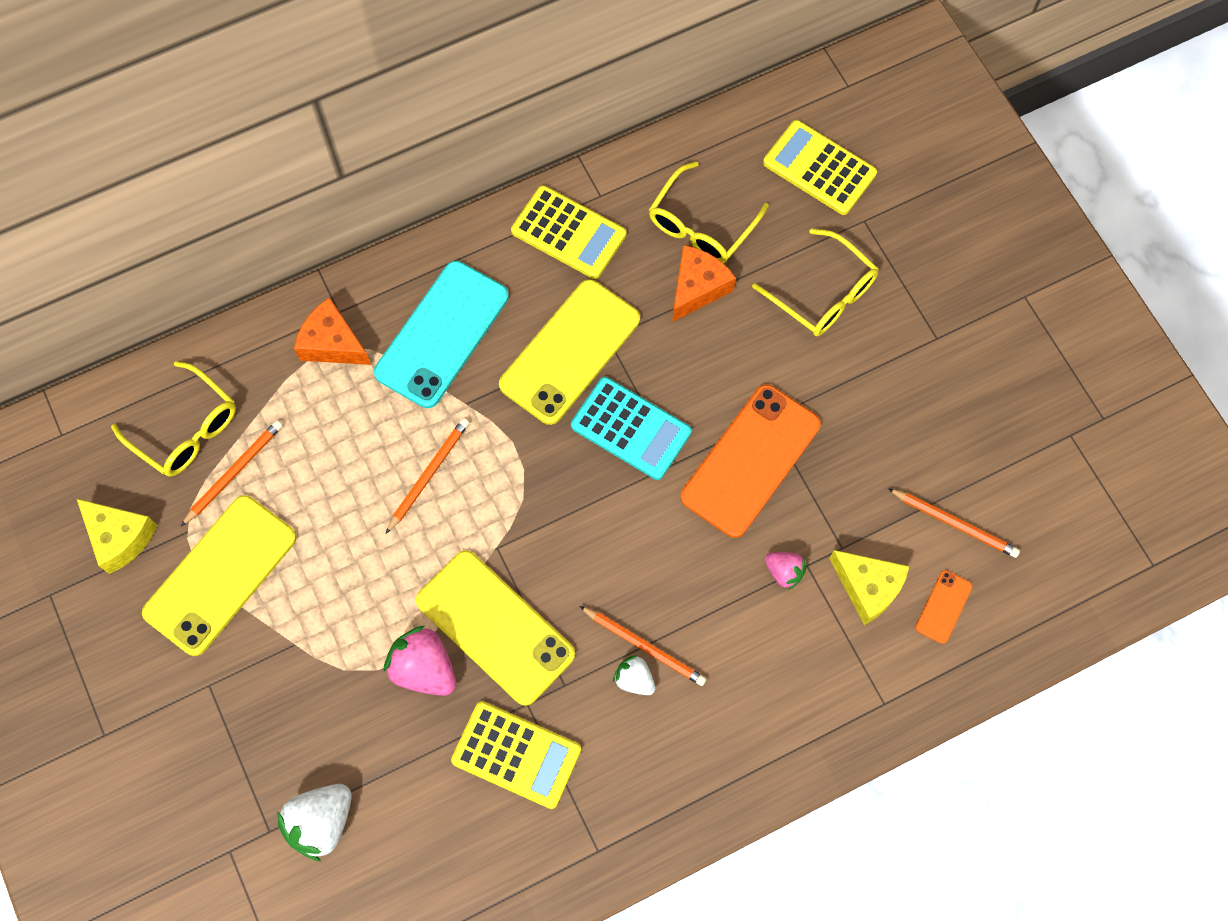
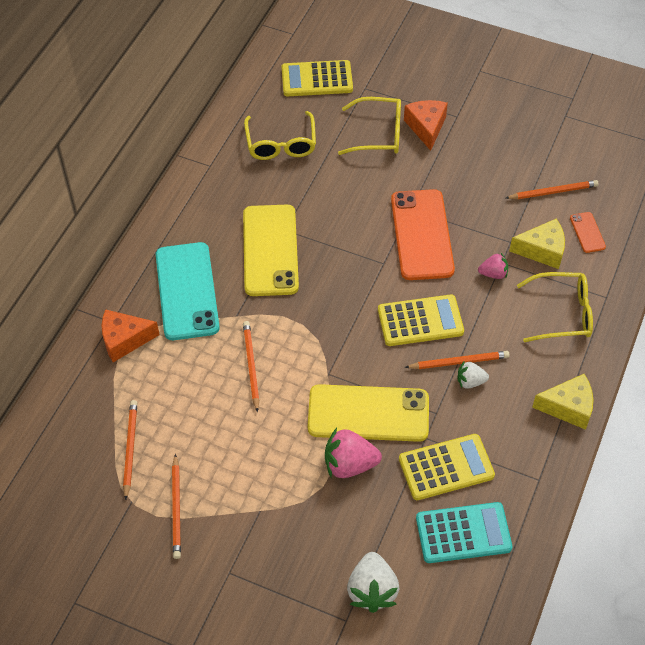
camera: 40 degrees left, 15 degrees down
(120, 537) = (90, 536): yellow cheese -> yellow cheese (568, 407)
(186, 429) = (76, 448): yellow glasses -> yellow glasses (563, 313)
(220, 575) = (176, 508): yellow phone -> orange pencil
(568, 233) = (210, 194): yellow calculator -> yellow calculator (420, 321)
(631, 429) = (342, 264): turquoise calculator -> turquoise calculator (463, 533)
(697, 288) = (309, 174): orange cheese -> orange cheese (426, 127)

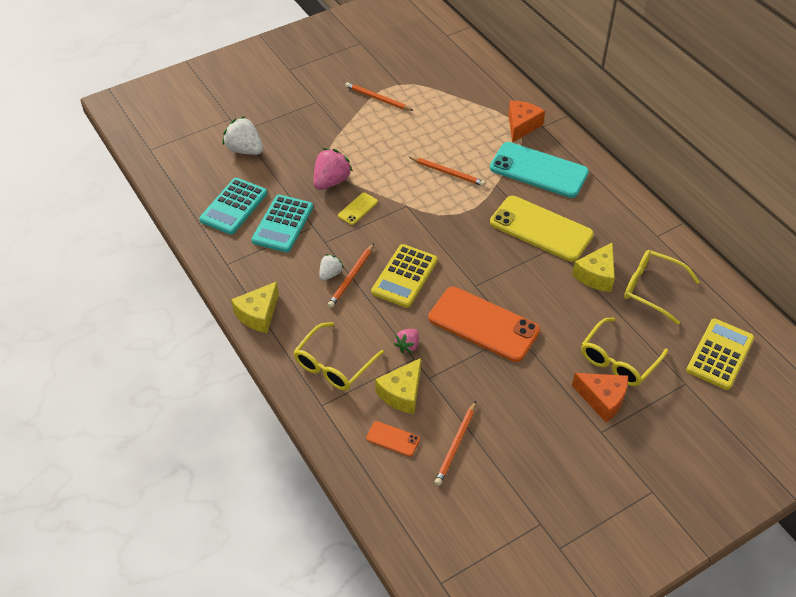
camera: 125 degrees right, 5 degrees down
(130, 448) = (436, 97): orange pencil -> none
(296, 186) = (596, 275): none -> yellow cheese
(368, 413) = (358, 209): yellow phone -> yellow phone, size x0.44
(446, 467) = (283, 224): yellow calculator -> turquoise calculator

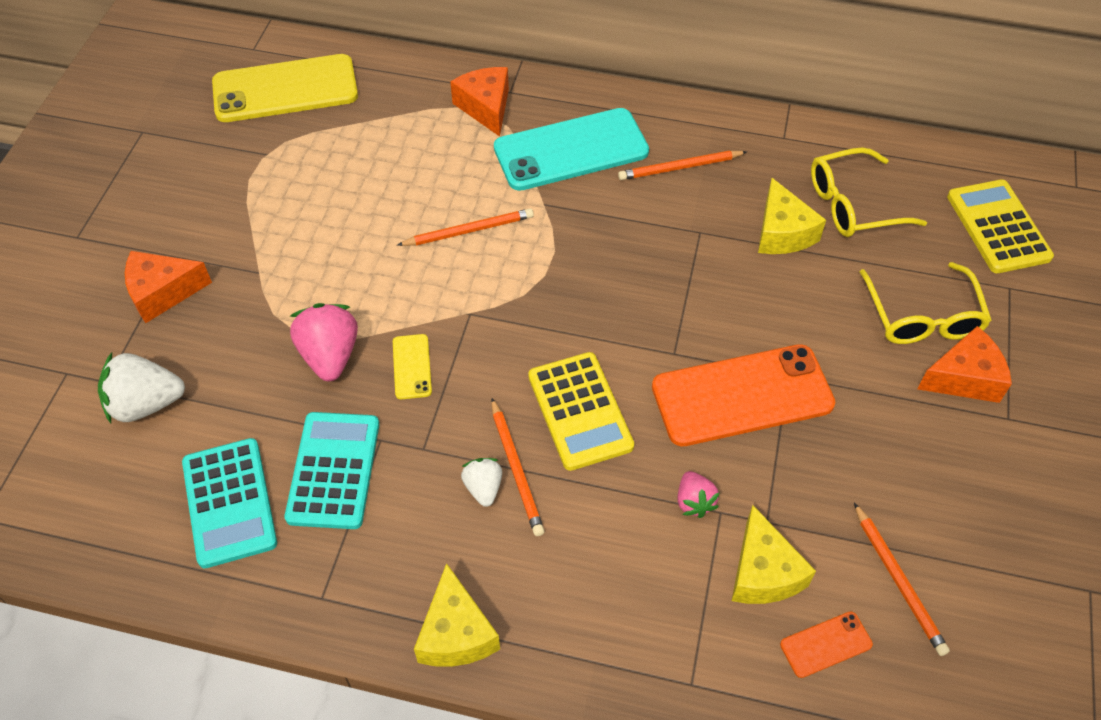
camera: 45 degrees left, 5 degrees up
(283, 224) = (333, 470): turquoise calculator -> turquoise calculator turned 150 degrees counterclockwise
(297, 112) = (162, 292): none -> orange cheese
(333, 365) = (639, 613): yellow glasses -> none
(377, 98) = (258, 194): orange pencil -> orange pencil (680, 168)
(541, 229) = (659, 221): yellow phone -> yellow phone (285, 89)

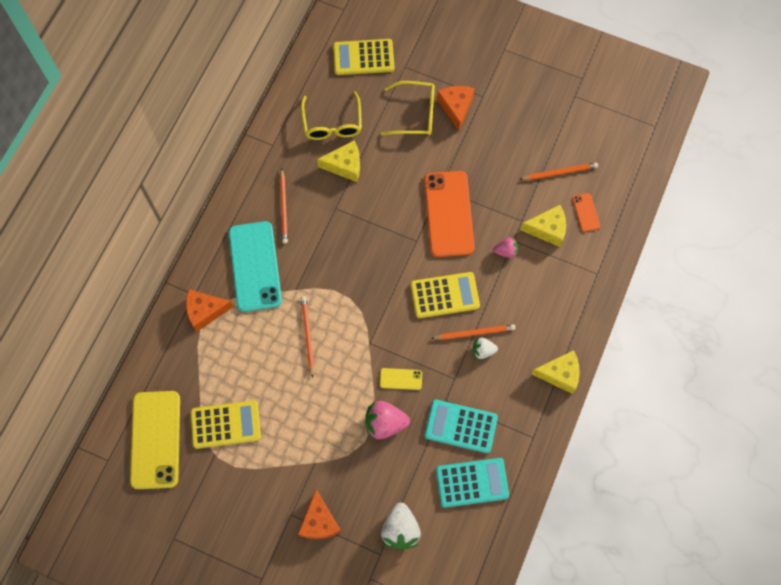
camera: 80 degrees left, 15 degrees up
(313, 158) = (226, 424): none -> yellow calculator

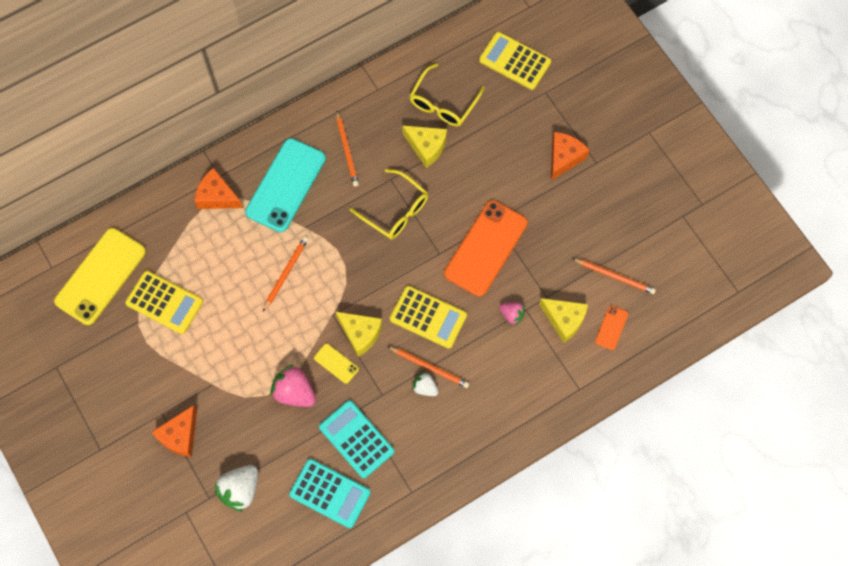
camera: 35 degrees right, 0 degrees up
(284, 207) = (347, 150): orange pencil -> orange pencil turned 45 degrees counterclockwise
(415, 114) = (523, 141): yellow glasses -> yellow glasses (395, 211)
(560, 374) = (477, 454): yellow cheese -> yellow cheese (360, 334)

